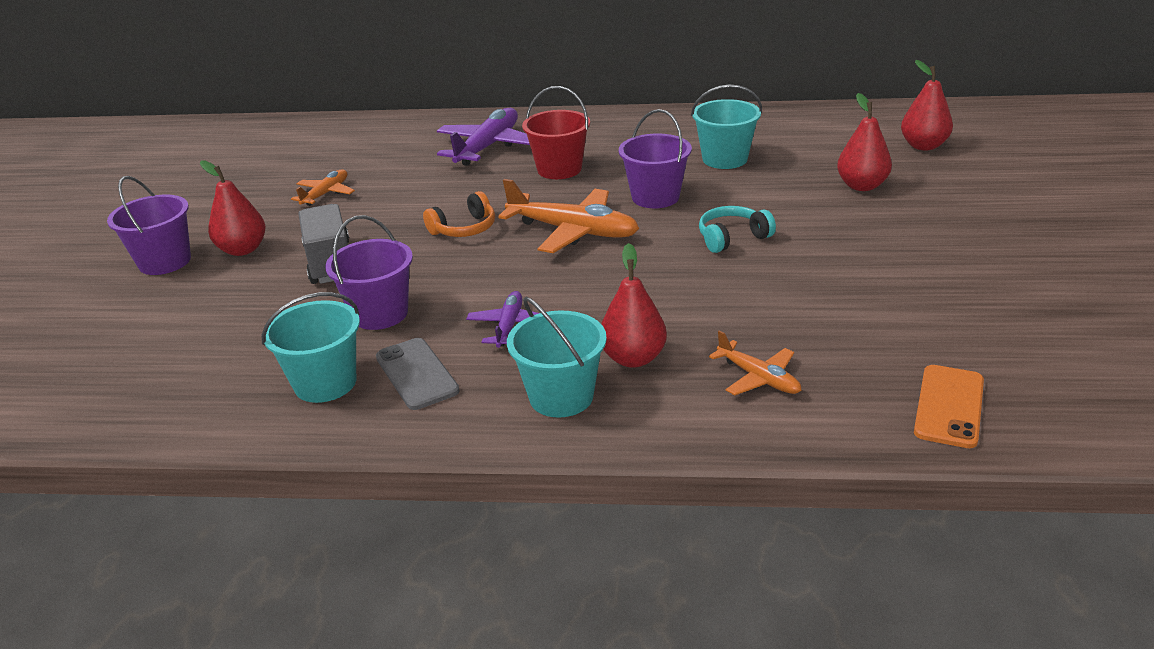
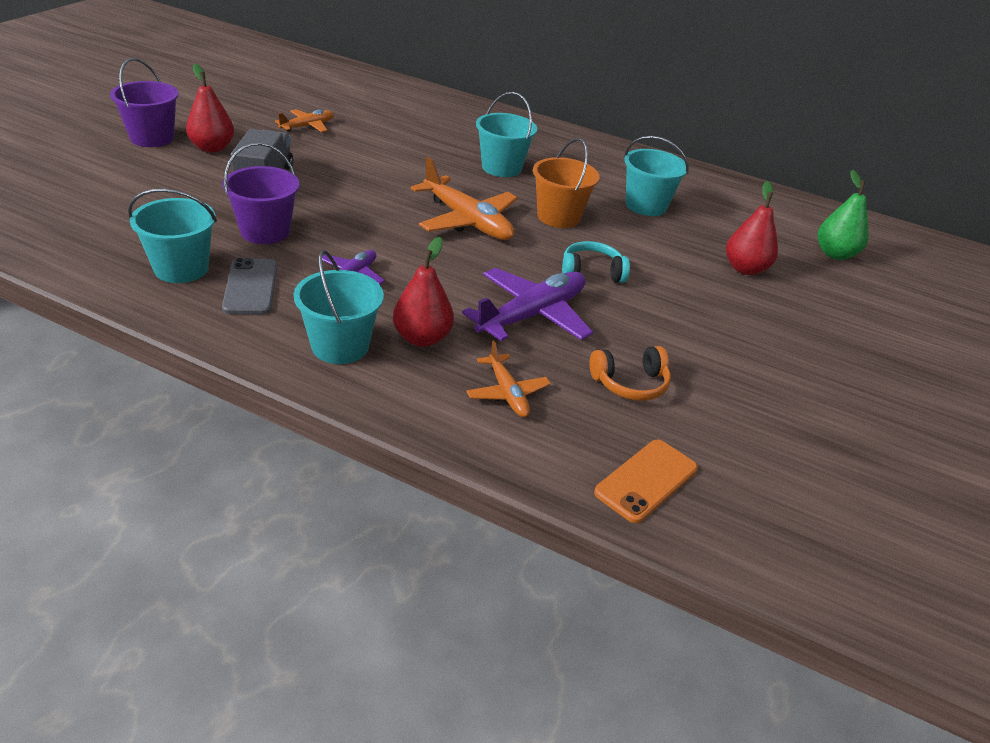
camera: 15 degrees right, 5 degrees up
(464, 229) = (385, 189): orange headphones -> orange headphones (630, 383)
(488, 147) = (461, 131): purple plane -> purple plane (532, 315)
(559, 169) = (501, 168): red bucket -> turquoise bucket
(655, 197) = (558, 217): purple bucket -> orange bucket
(923, 146) = (835, 254): red pear -> green pear

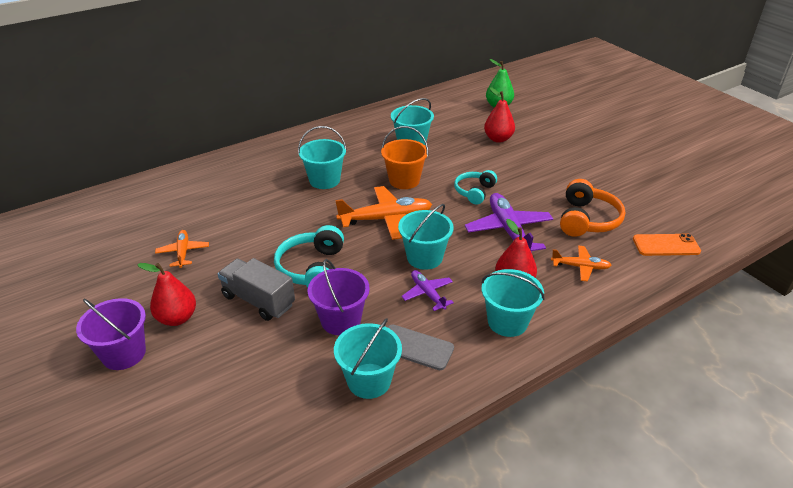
camera: 55 degrees left, 0 degrees up
(337, 197) = (312, 269): none -> turquoise headphones
(417, 261) = (424, 257): none -> turquoise bucket
(630, 383) = (587, 220): orange headphones -> orange headphones, size x1.51
(646, 480) = (666, 245): orange phone -> orange phone turned 75 degrees counterclockwise

